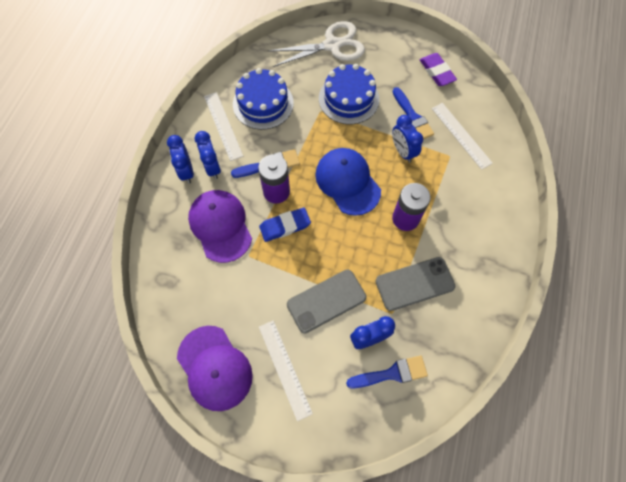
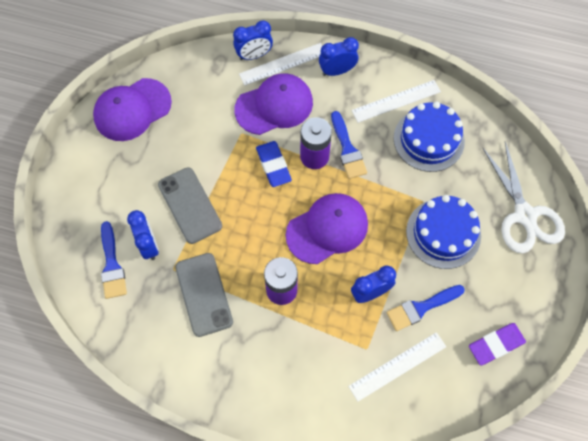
camera: 90 degrees right, 0 degrees up
(213, 167) = (342, 94): blue clock -> blue clock (254, 55)
(285, 369) = (126, 168): white ruler -> white ruler (283, 64)
(347, 182) = (327, 229): blue cap -> purple cap

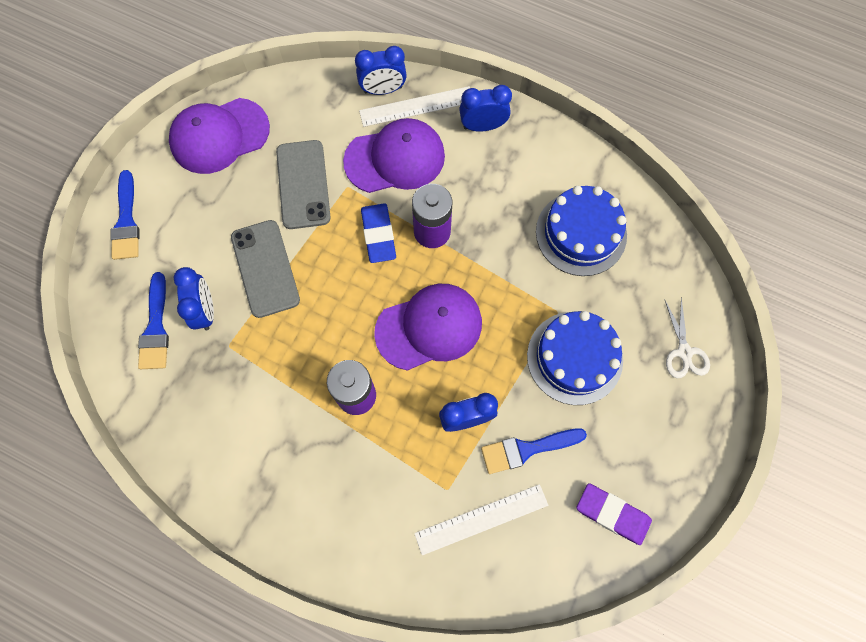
camera: 10 degrees right, 5 degrees up
(204, 294) = (259, 384): grey phone -> grey phone (303, 184)
(347, 149) = (475, 229): blue brush -> blue brush (126, 221)
(396, 101) = (549, 176): white ruler -> none
(496, 345) = (612, 514): purple eraser -> purple eraser turned 45 degrees clockwise
(525, 215) = (684, 352): white scissors -> white scissors, size x0.53

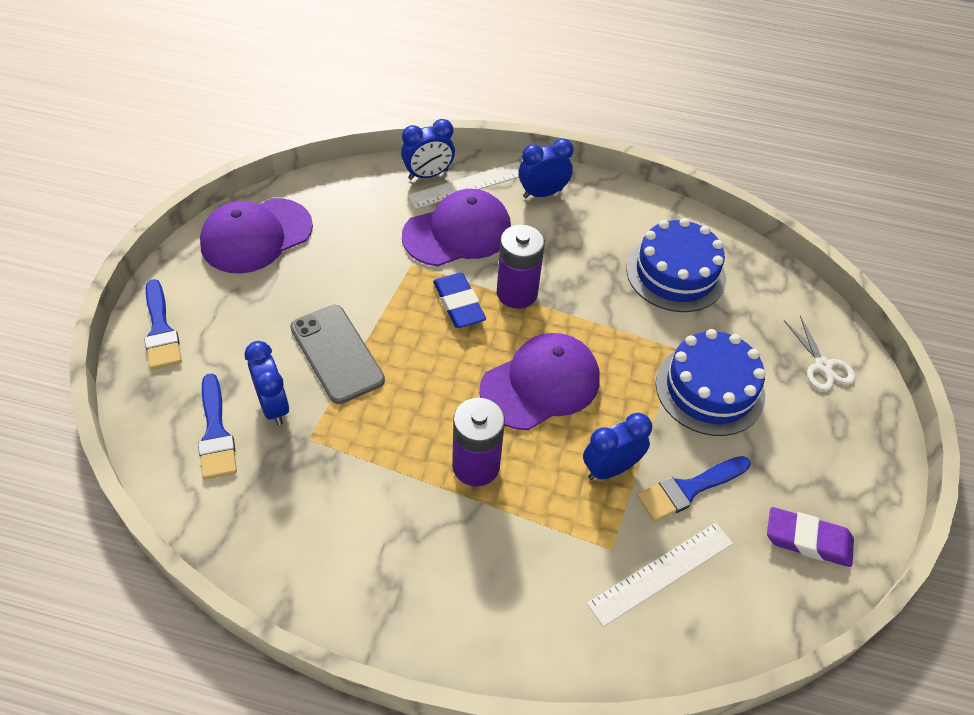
camera: 15 degrees left, 20 degrees down
(303, 184) = (362, 268): grey phone -> none

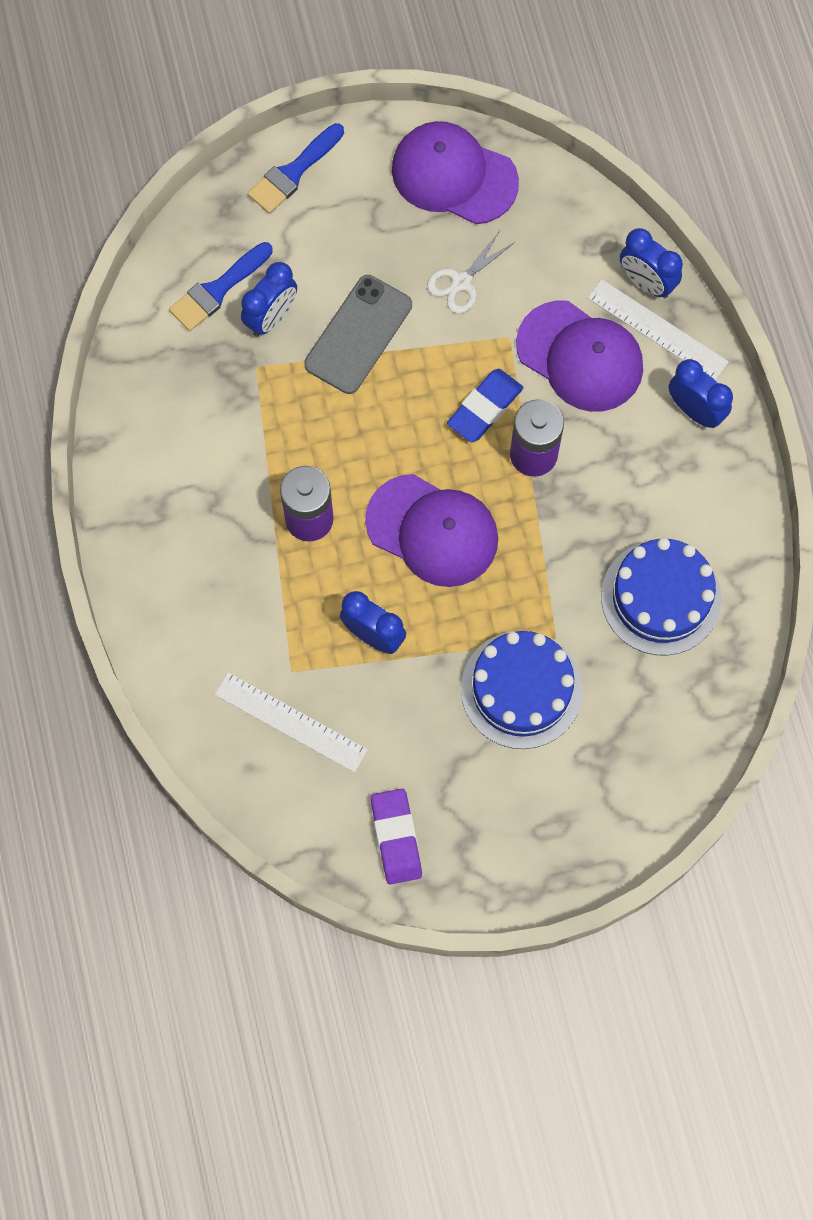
camera: 65 degrees right, 20 degrees up
(688, 489) = (391, 713): blue brush -> none
(823, 366) = (620, 790): white scissors -> white scissors (461, 282)

